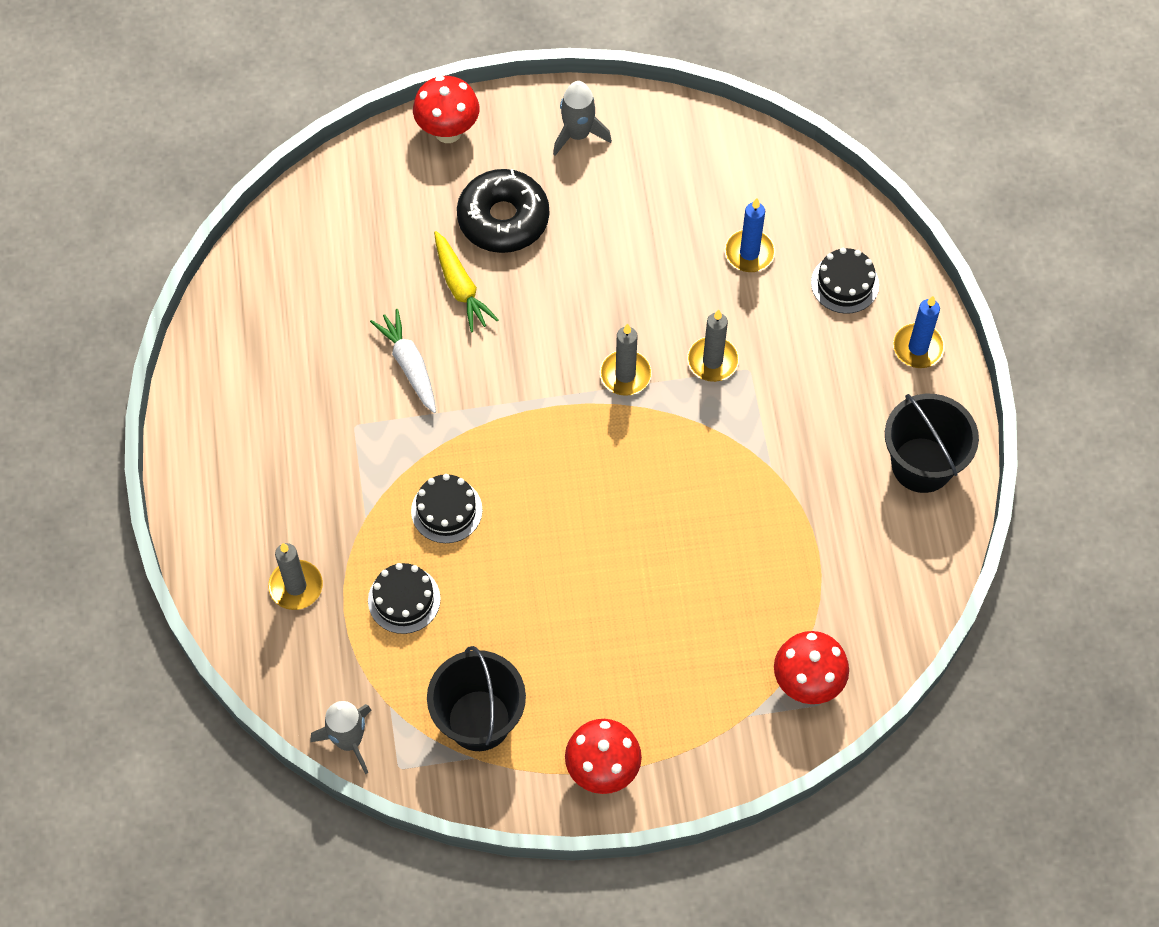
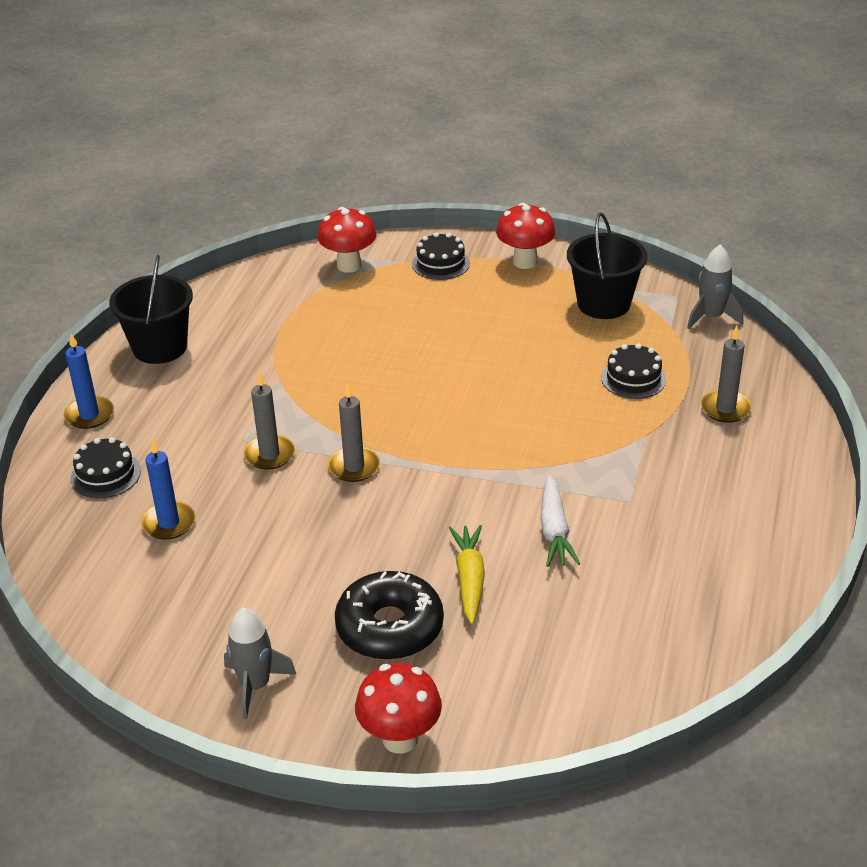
camera: 155 degrees left, 25 degrees down
(446, 510) = (570, 421): black cake -> black cake (440, 263)

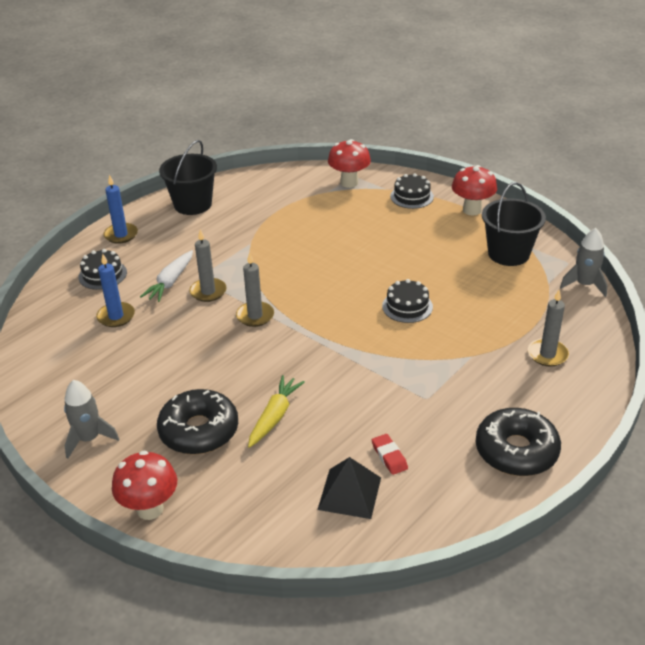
camera: 25 degrees right, 0 degrees up
(554, 530) = (357, 402): white carrot -> white carrot (170, 282)
(620, 636) = (349, 493): none -> black pyramid
(633, 378) = (492, 312): black cake -> black cake (407, 306)
(635, 579) = (389, 456): none -> red eraser
(765, 526) = (516, 451): none -> black donut

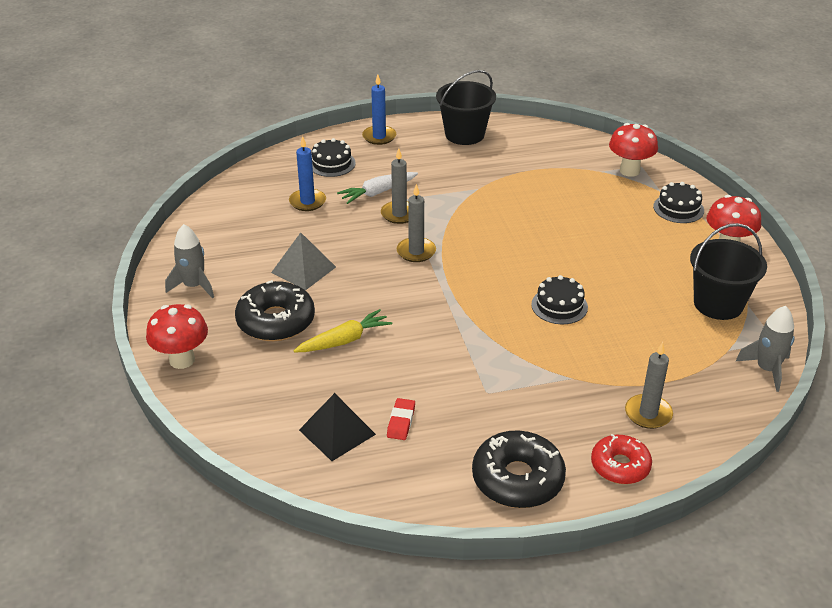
camera: 35 degrees right, 0 degrees up
(175, 375) = (303, 269): none -> grey pyramid
(569, 401) = (620, 466): none -> red donut

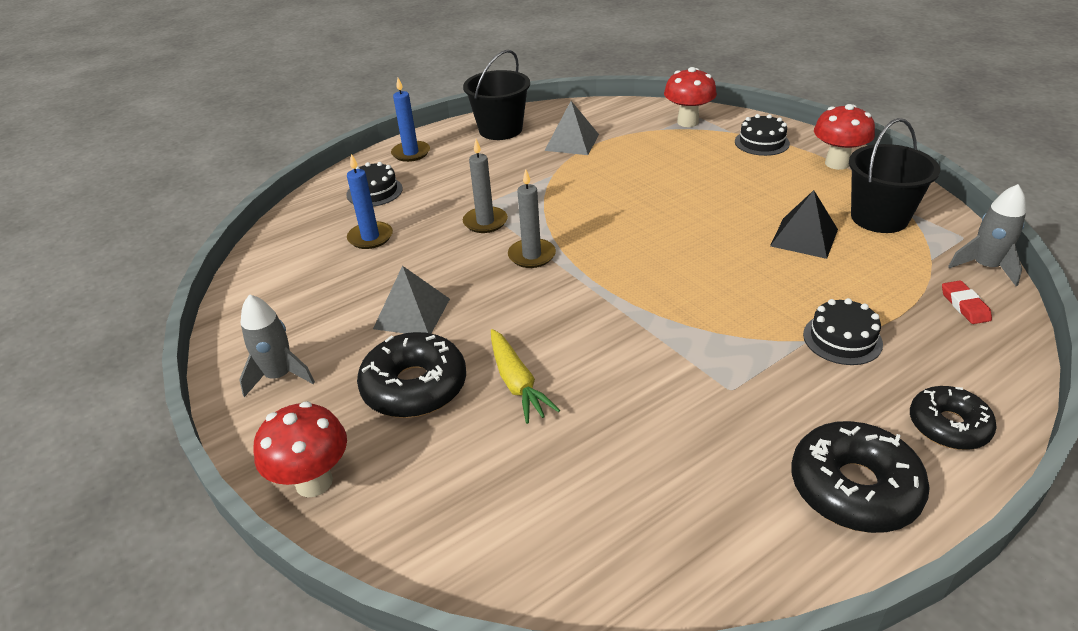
camera: 20 degrees left, 0 degrees up
(337, 432) = (588, 509): black pyramid -> black pyramid (804, 237)
(344, 340) = (517, 383): yellow carrot -> yellow carrot turned 120 degrees clockwise
(378, 192) = (446, 207): white carrot -> none
(401, 422) = (659, 464): red eraser -> red eraser (964, 305)
(515, 163) = (572, 142): none -> grey pyramid
(559, 306) = (729, 266): black cake -> black cake (842, 339)
(620, 466) = (948, 426): red donut -> black donut
(648, 413) = (920, 353): grey candle -> none

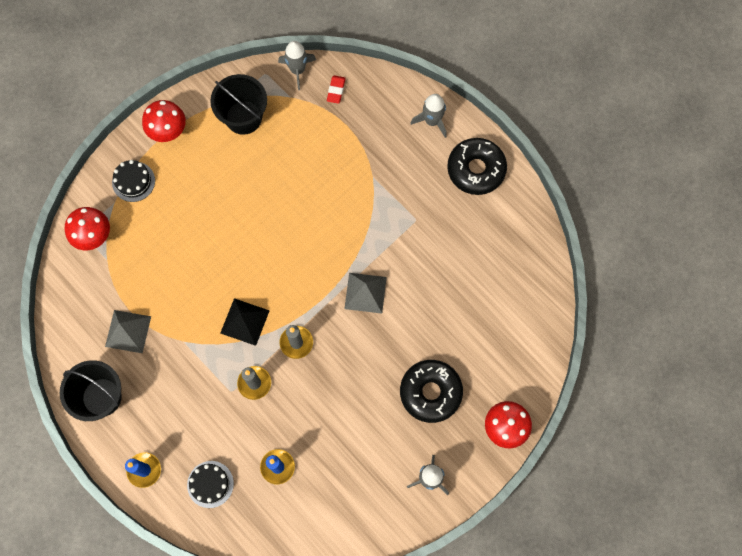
camera: 100 degrees left, 35 degrees up
(412, 313) = (364, 411): grey pyramid -> grey pyramid (365, 292)
(517, 383) = (422, 334): yellow carrot -> none
(804, 237) = (269, 166): black pyramid -> black pyramid (245, 322)
(842, 339) = (370, 158): black cake -> none
(948, 426) = (432, 121): black donut -> grey rocket
(964, 305) = (336, 90): red eraser -> red eraser turned 60 degrees counterclockwise

